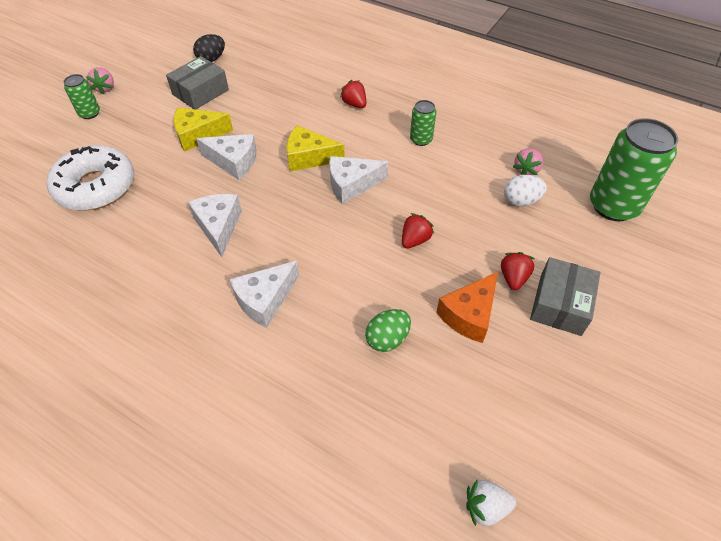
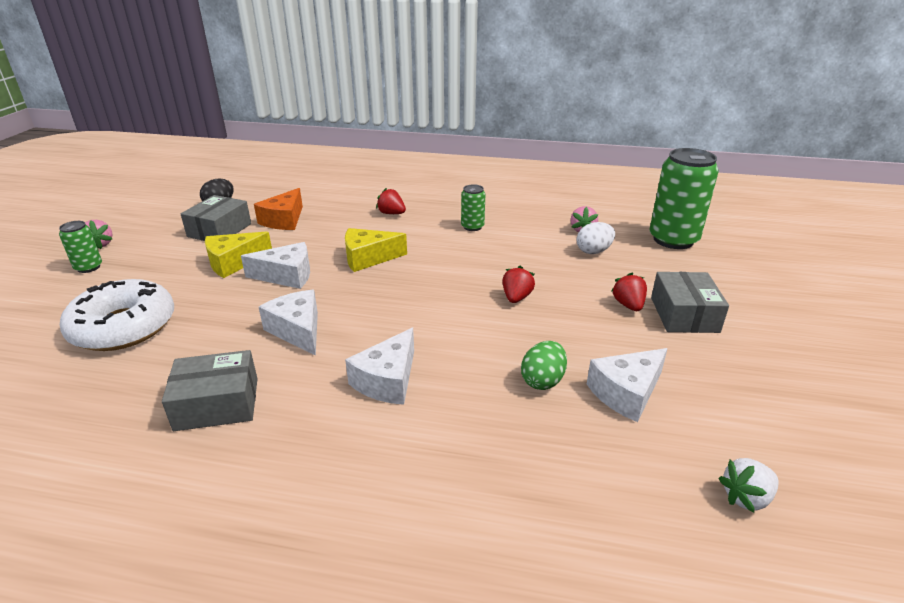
camera: 20 degrees left, 20 degrees down
(135, 284) = (217, 404): none -> grey box
(351, 185) = (425, 270): white cheese -> white cheese (626, 393)
(469, 315) = (609, 342): orange cheese -> orange cheese (284, 220)

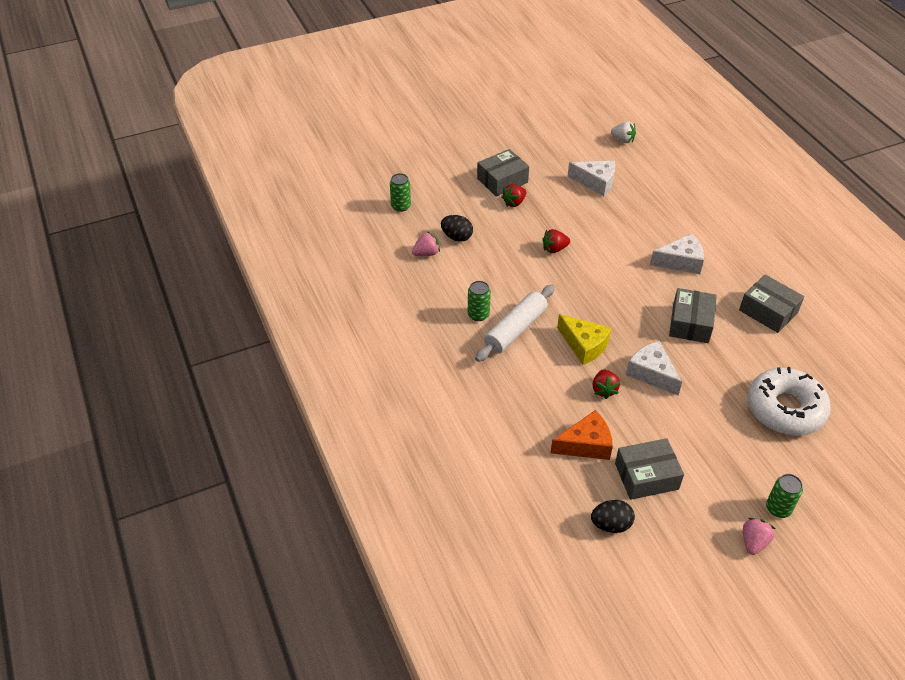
camera: 125 degrees left, 15 degrees up
(234, 263) = (672, 419): yellow cheese -> none
(297, 330) = (690, 323): white cheese -> grey box
(391, 213) = (502, 378): red strawberry -> red strawberry (604, 390)
(433, 235) = (515, 329): none -> white rolling pin
(542, 381) = (618, 210): green egg -> none
(593, 251) = (457, 237): white egg -> black egg
(673, 240) = (401, 206): green can -> green can, size x0.49

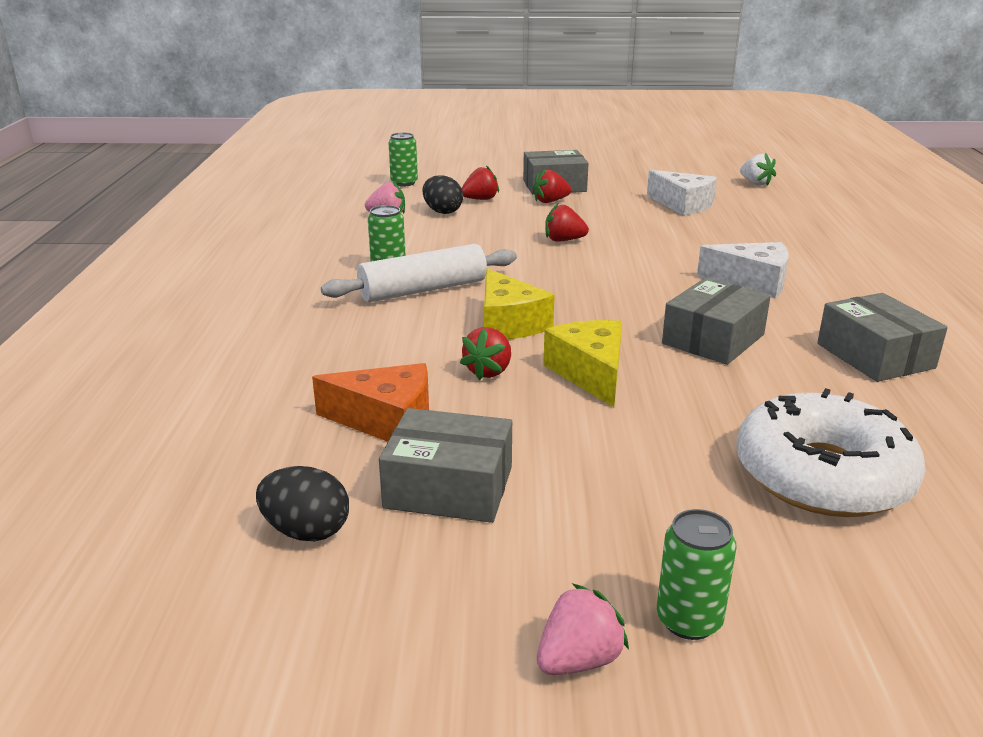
camera: 25 degrees right, 20 degrees down
(468, 213) = (480, 199): none -> red strawberry
(651, 373) = (590, 373): white cheese -> yellow cheese

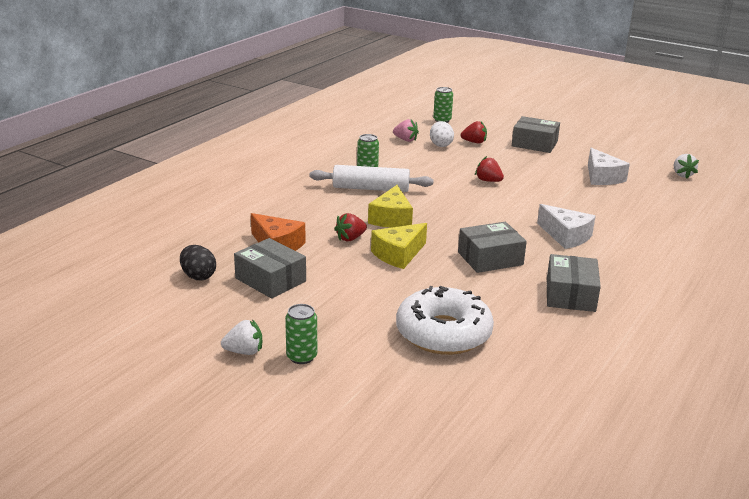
camera: 30 degrees right, 0 degrees up
(442, 211) = (440, 145): black egg -> white egg
(550, 201) = (516, 154): red strawberry -> none
(578, 660) = (244, 351): pink strawberry -> white strawberry
(590, 373) = (398, 254): yellow cheese -> yellow cheese turned 150 degrees counterclockwise

